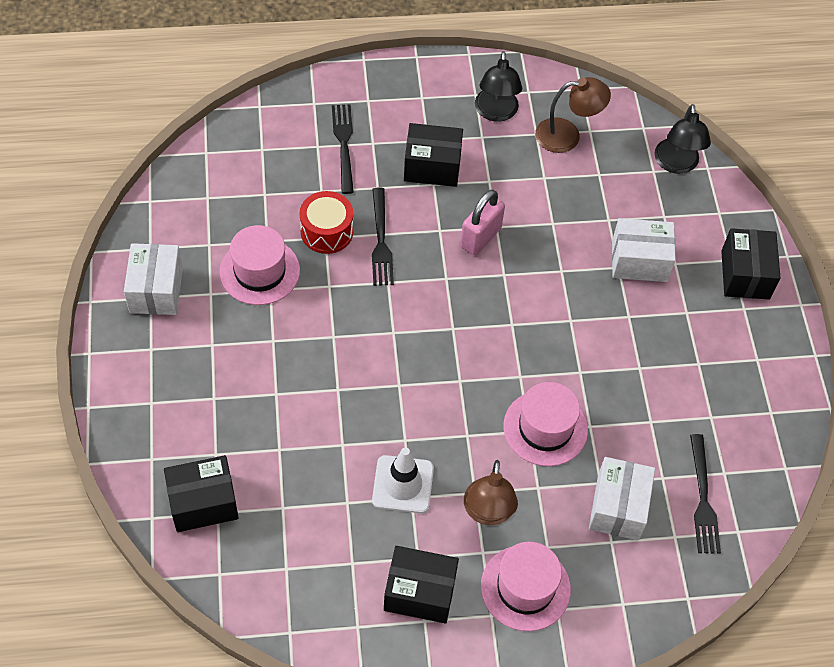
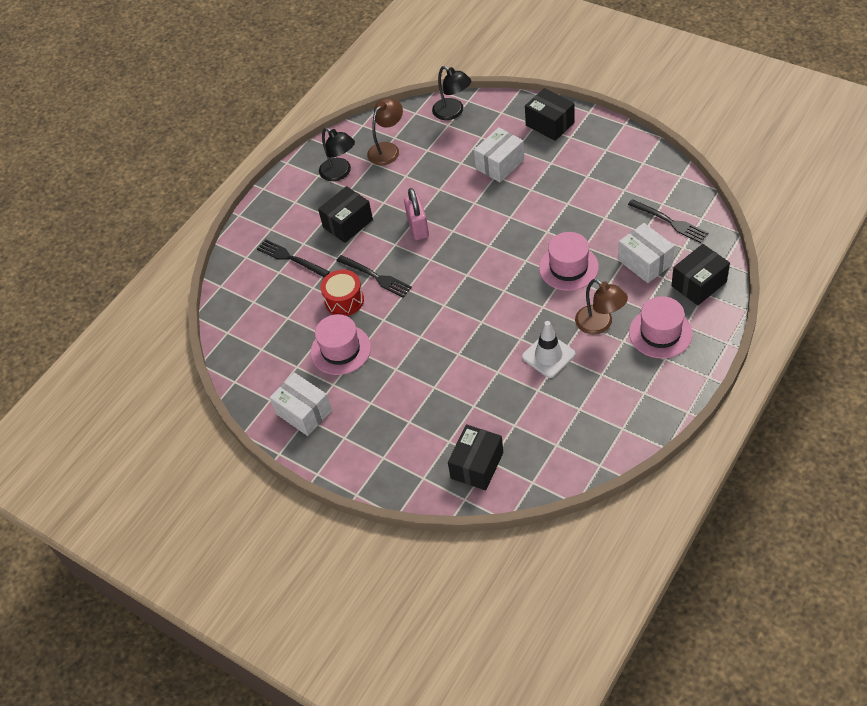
camera: 40 degrees left, 5 degrees down
(420, 592) = (624, 385): black box -> black box (699, 284)

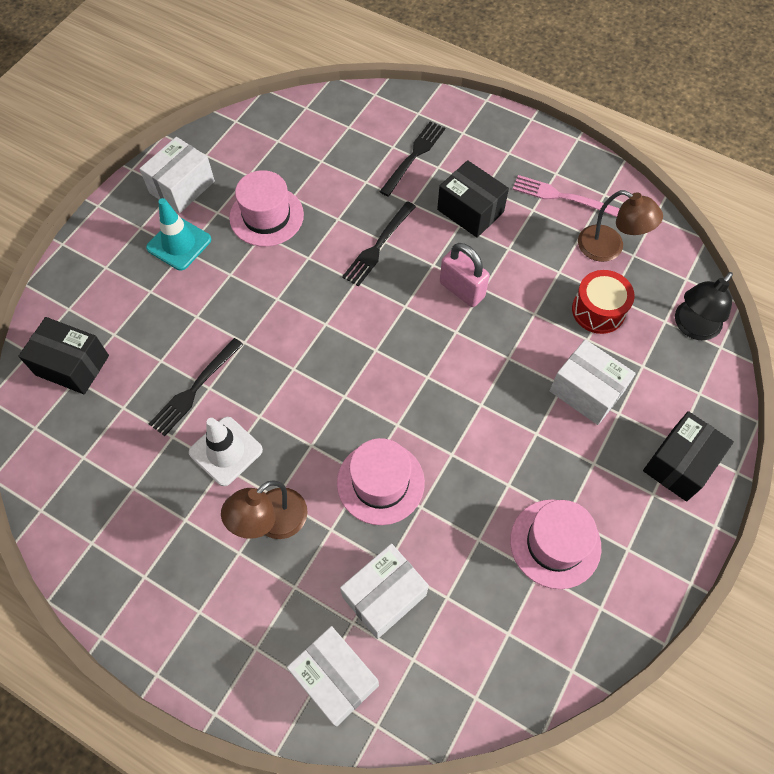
camera: 80 degrees right, 10 degrees up
(340, 173) = (561, 196): black lamp -> pink fork
(344, 300) = (342, 215): red drum -> red drum (598, 310)
(363, 407) = (179, 244): none -> turquoise traffic cone
(418, 228) = (462, 290): pink padlock -> pink padlock turned 60 degrees clockwise
(660, 333) = (246, 609): pink hat -> pink hat (555, 543)
(670, 222) = (467, 643): black fork -> black fork (194, 389)
(699, 284) = (335, 679): black box -> white box

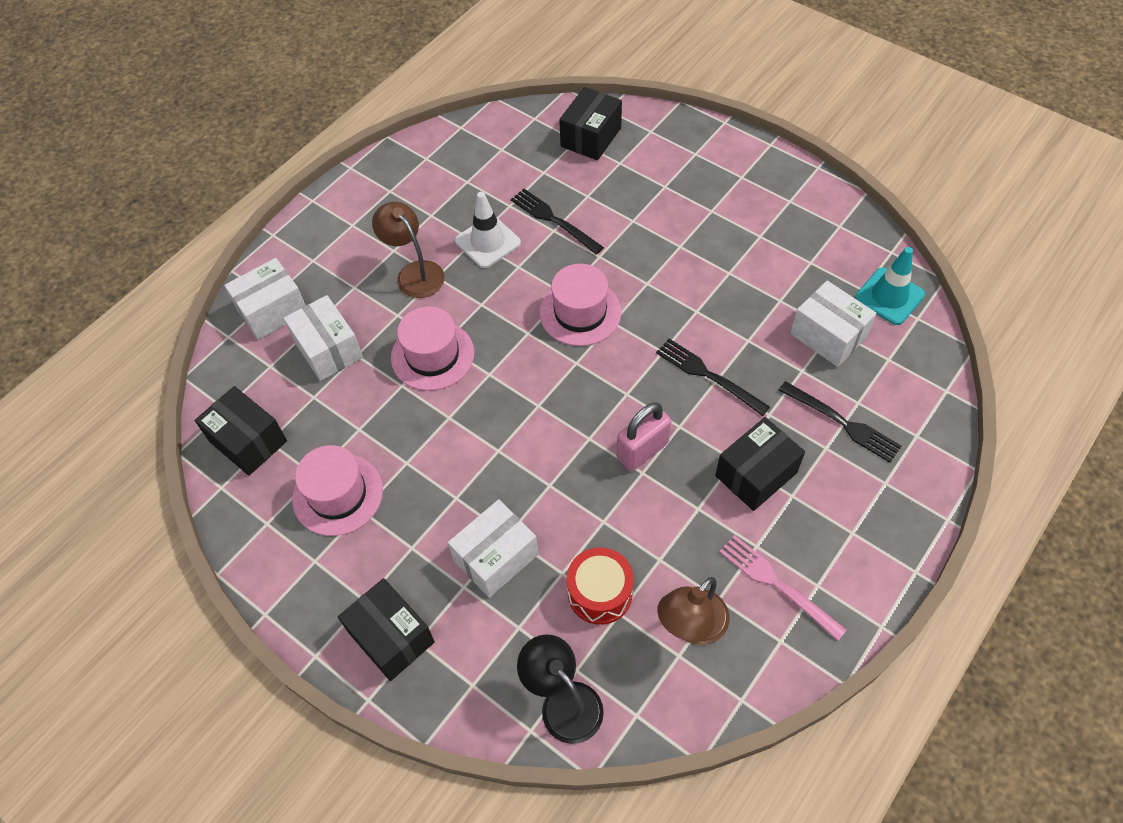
camera: 100 degrees right, 5 degrees down
(179, 244) = (720, 206): turquoise traffic cone -> turquoise traffic cone (889, 296)
(182, 187) = (793, 207): white box -> white box (828, 335)
(266, 216) = (753, 277): pink hat -> pink hat (580, 312)
(512, 656) = (248, 441): none -> black box
(561, 196) = (777, 584): pink fork -> pink fork turned 75 degrees counterclockwise

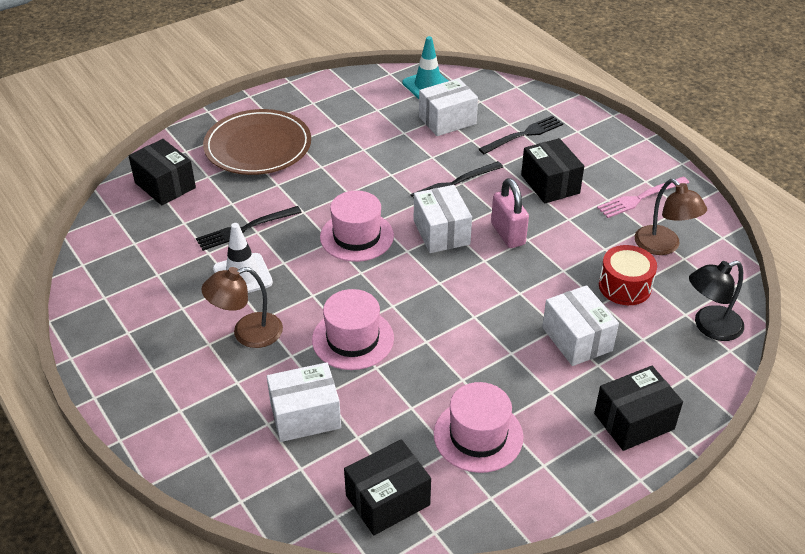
camera: 75 degrees left, 15 degrees down
(272, 311) = (228, 455): white box -> white box (441, 232)
(686, 183) = (258, 146): none -> brown plate

